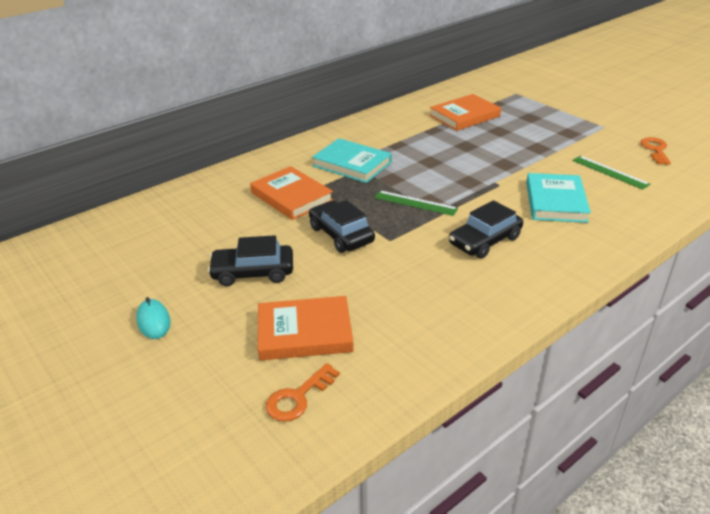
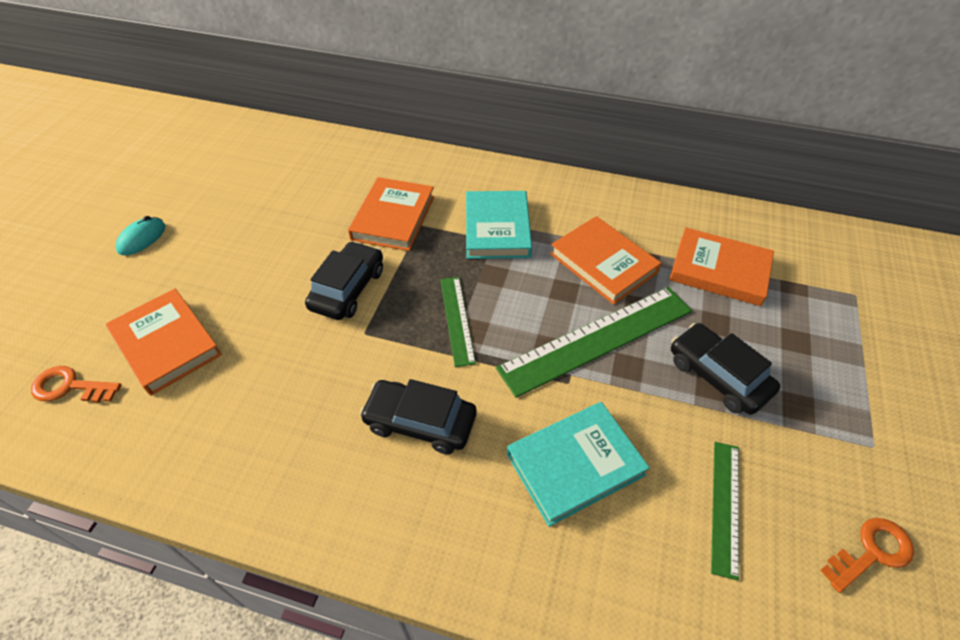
camera: 55 degrees right, 15 degrees up
(253, 272) = (243, 260): black car -> black car (718, 376)
(422, 143) = (603, 263): none -> orange book
(477, 165) = (597, 339): none -> green ruler

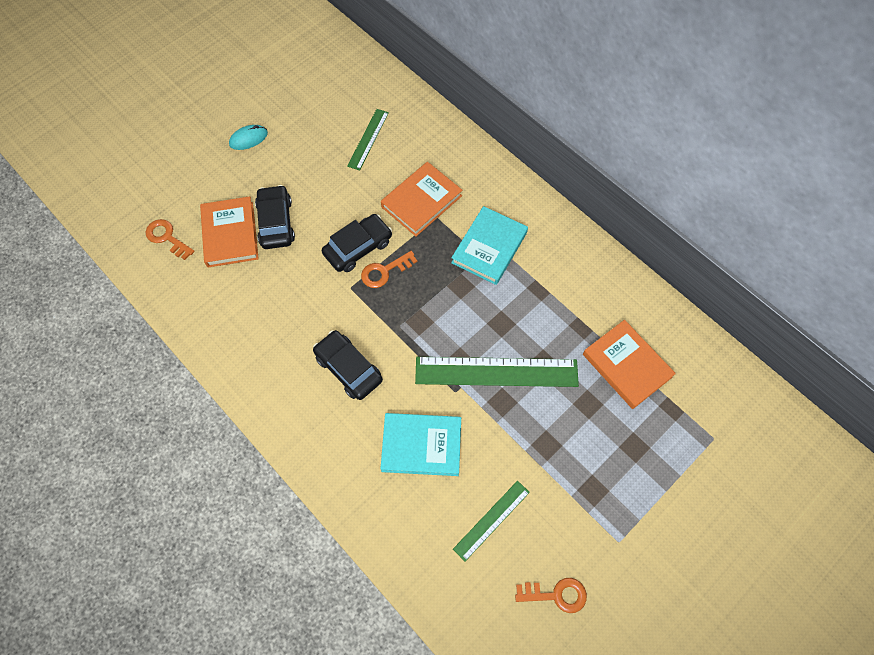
camera: 30 degrees right, 15 degrees up
(396, 298) = (385, 271): none -> orange key
(457, 319) = (414, 308): green ruler -> green ruler (368, 139)
(603, 263) = (545, 316): orange book -> none
(718, 376) = (557, 441): black car -> black car (276, 222)

